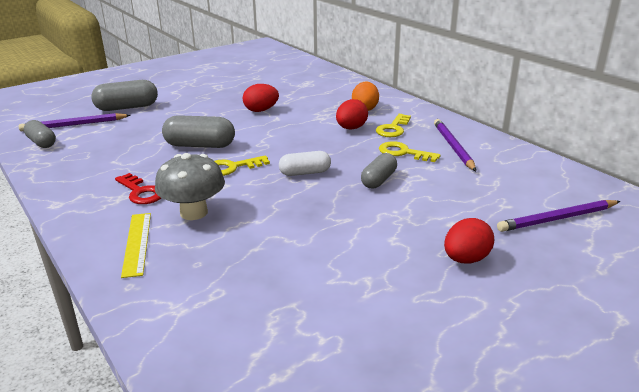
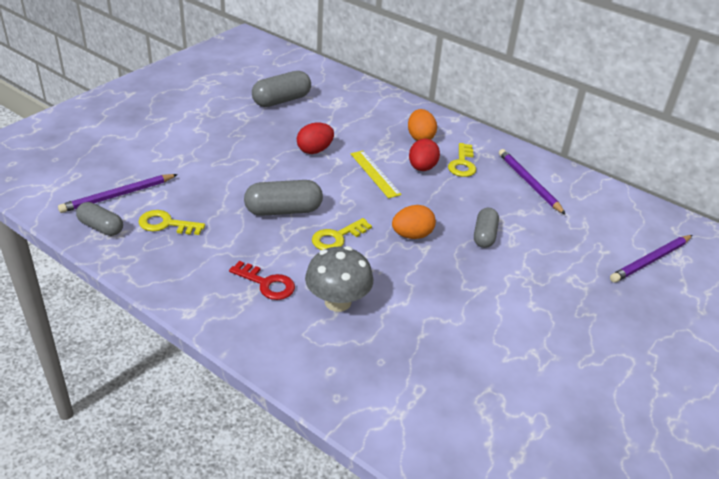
camera: 20 degrees left, 10 degrees up
(127, 107) = (160, 161): grey capsule -> grey capsule (281, 100)
(137, 243) = (309, 348): yellow ruler -> yellow ruler (375, 174)
(305, 173) = (412, 235): white capsule -> orange egg
(403, 153) = (488, 196): yellow key -> yellow key (166, 224)
(466, 259) = (599, 317): red egg -> none

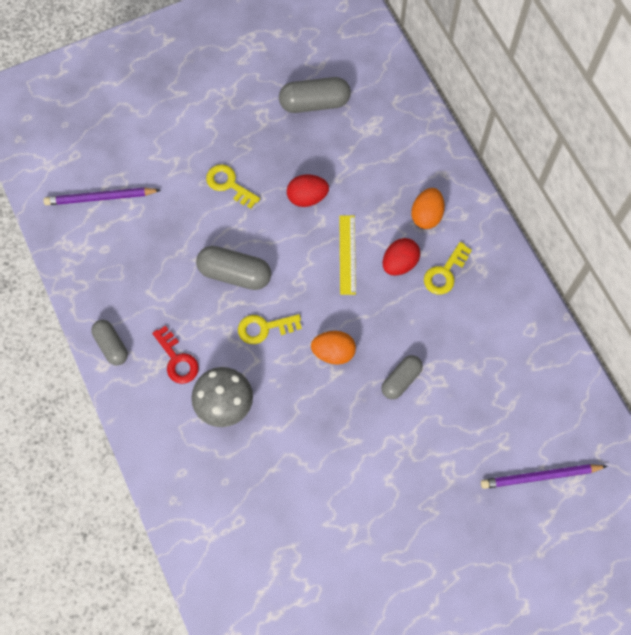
camera: 30 degrees right, 30 degrees up
(101, 227) = (72, 236): grey capsule -> grey capsule (111, 345)
(166, 224) = (126, 252): yellow key -> yellow key (229, 184)
(529, 183) = (496, 327): purple pencil -> none

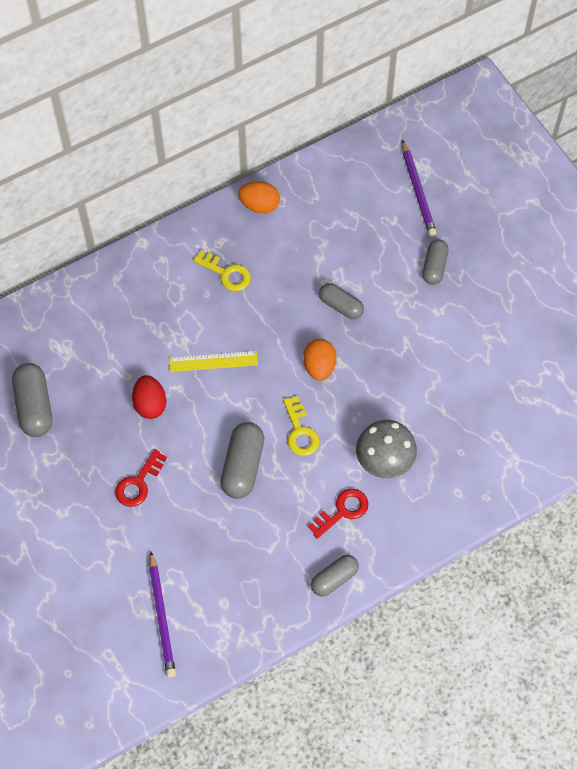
camera: 95 degrees left, 5 degrees down
(229, 184) = (138, 483): yellow key -> red key
(399, 263) = (219, 313): red egg -> none
(426, 215) = (165, 292): orange egg -> orange egg (259, 205)
(443, 482) = (434, 267): none -> grey capsule

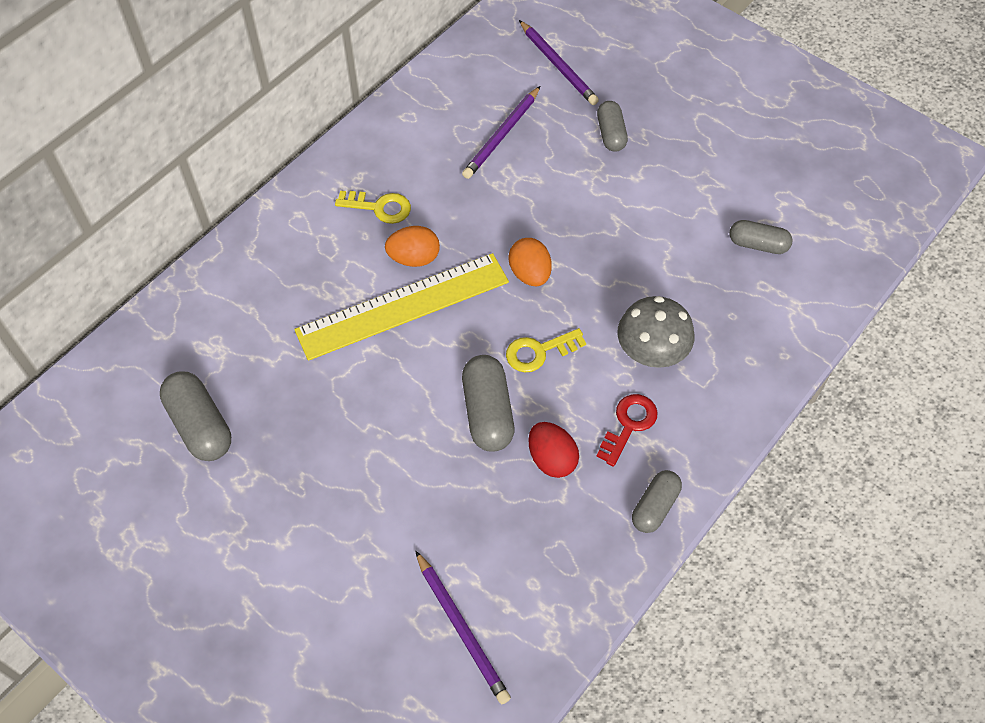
camera: 20 degrees left, 5 degrees down
(138, 483) = (367, 474): red key -> none
(150, 404) = (345, 377): red egg -> red egg (551, 459)
(213, 361) = (403, 306): yellow ruler -> yellow ruler, size x1.96
(259, 205) = (388, 127): orange egg -> orange egg (414, 258)
(300, 431) = (539, 352): yellow key -> yellow key turned 105 degrees clockwise
(341, 306) = (526, 203): grey capsule -> grey capsule (758, 244)
(346, 240) = (502, 135): none -> purple pencil

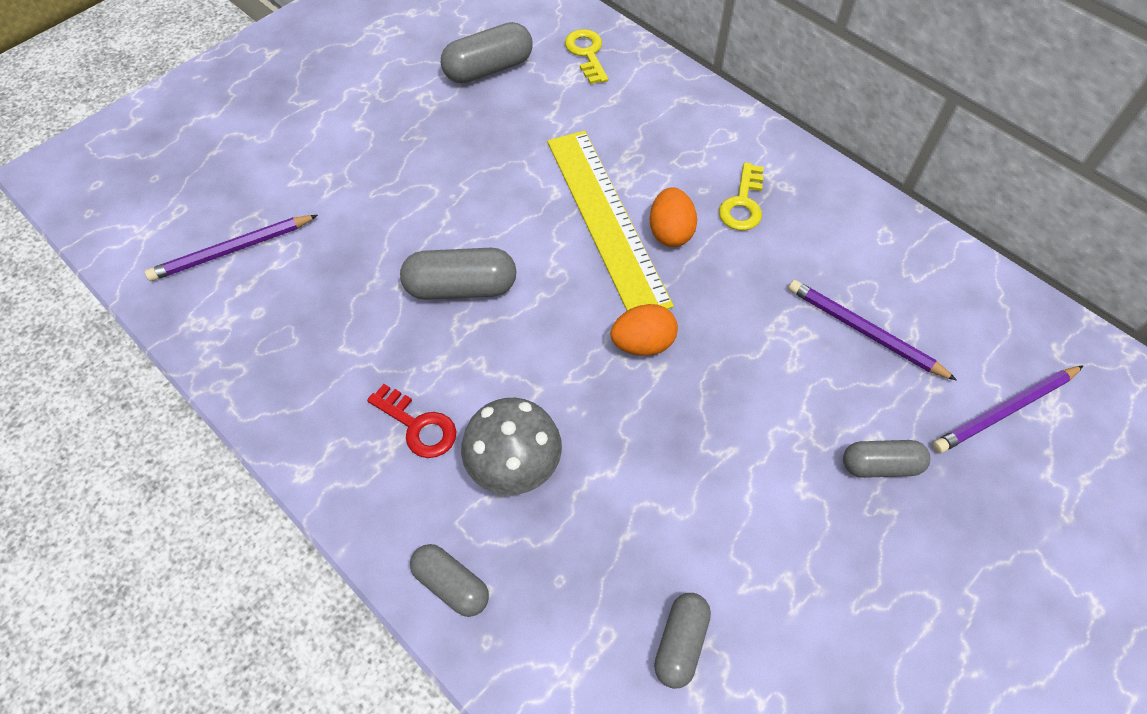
camera: 95 degrees right, 0 degrees up
(539, 352) = (531, 343): yellow key -> yellow key (587, 53)
(551, 459) = (392, 342): red egg -> none
(655, 507) = (308, 439): grey capsule -> grey capsule (451, 584)

